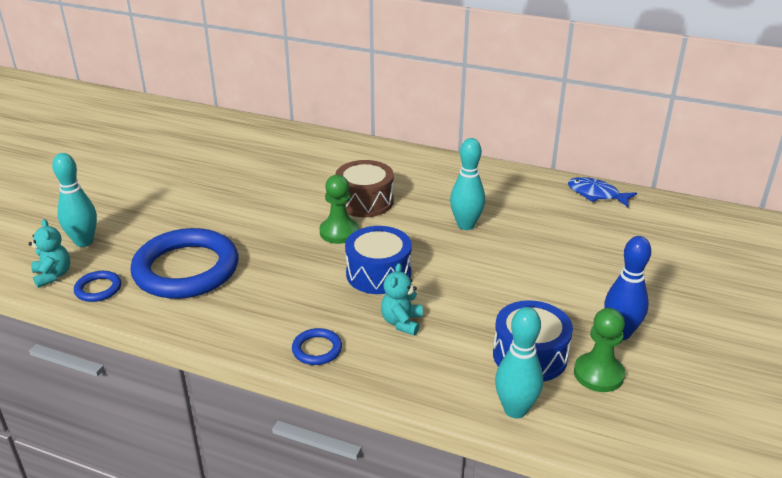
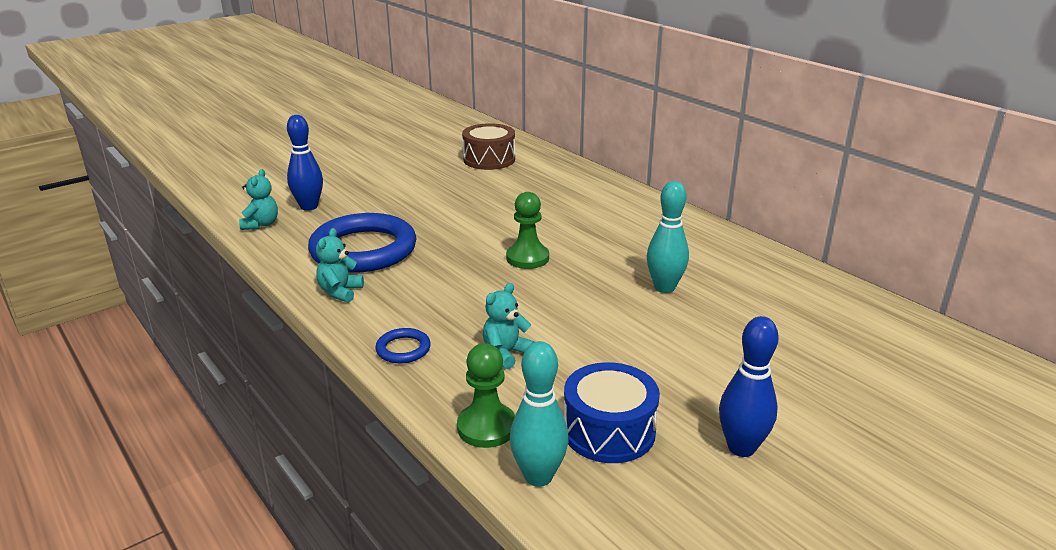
camera: 30 degrees right, 5 degrees down
(84, 242) = (309, 207): turquoise bowling pin -> blue bowling pin
(98, 289) = (282, 244): blue ring -> none
(207, 317) = (340, 292): none -> turquoise teddy bear
(365, 201) = (580, 239): brown drum -> brown drum (489, 159)
(378, 273) = (528, 304): blue drum -> none
(596, 194) = (854, 300): blue fish -> none
(598, 374) = (671, 479): green pawn -> green pawn (486, 427)

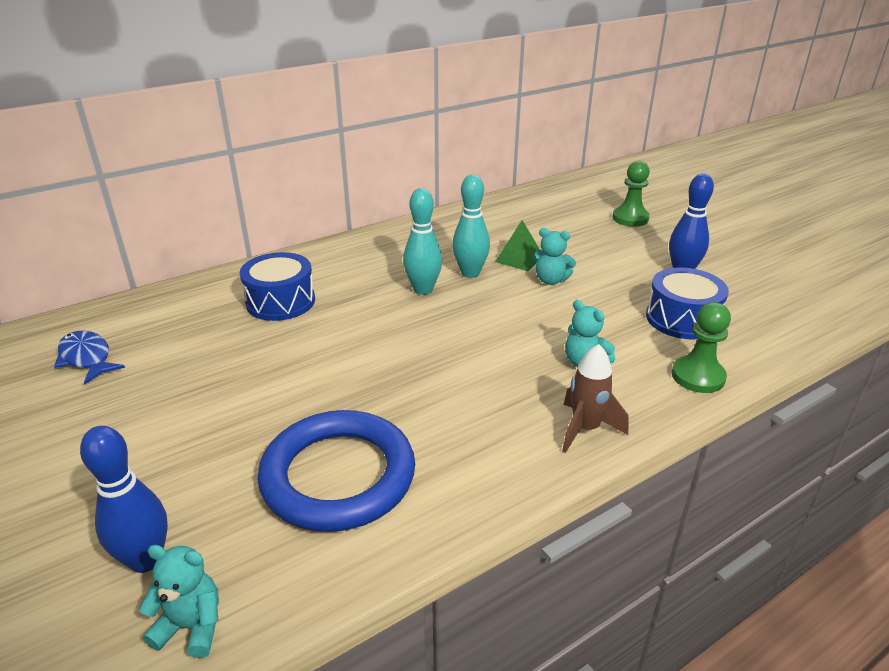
camera: 85 degrees left, 5 degrees up
(340, 292) = (457, 491): turquoise teddy bear -> turquoise teddy bear (550, 280)
(403, 349) = (585, 429): blue ring -> brown rocket
(489, 159) = (87, 358): brown drum -> blue fish
(527, 258) = (397, 341): green pawn -> green pawn (630, 218)
(538, 476) = (747, 353): turquoise bowling pin -> turquoise bowling pin (423, 289)
(577, 206) = (280, 302): none -> blue drum
(714, 317) = (519, 259): none -> green pyramid

